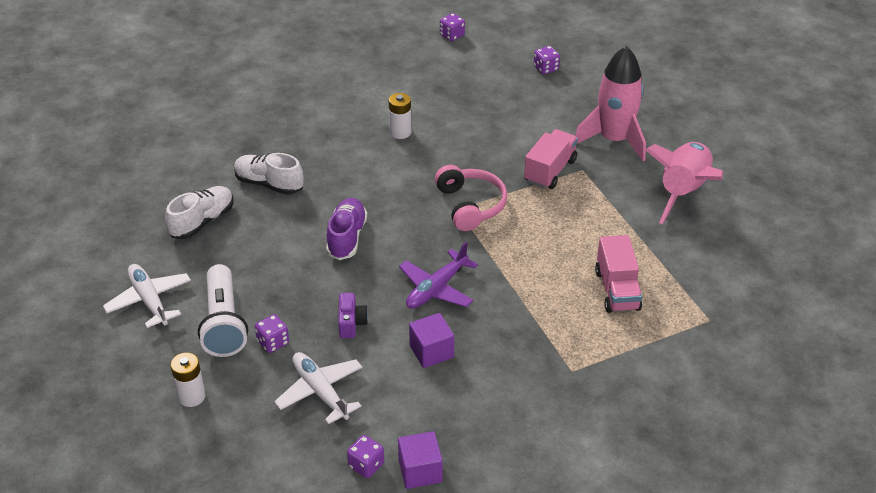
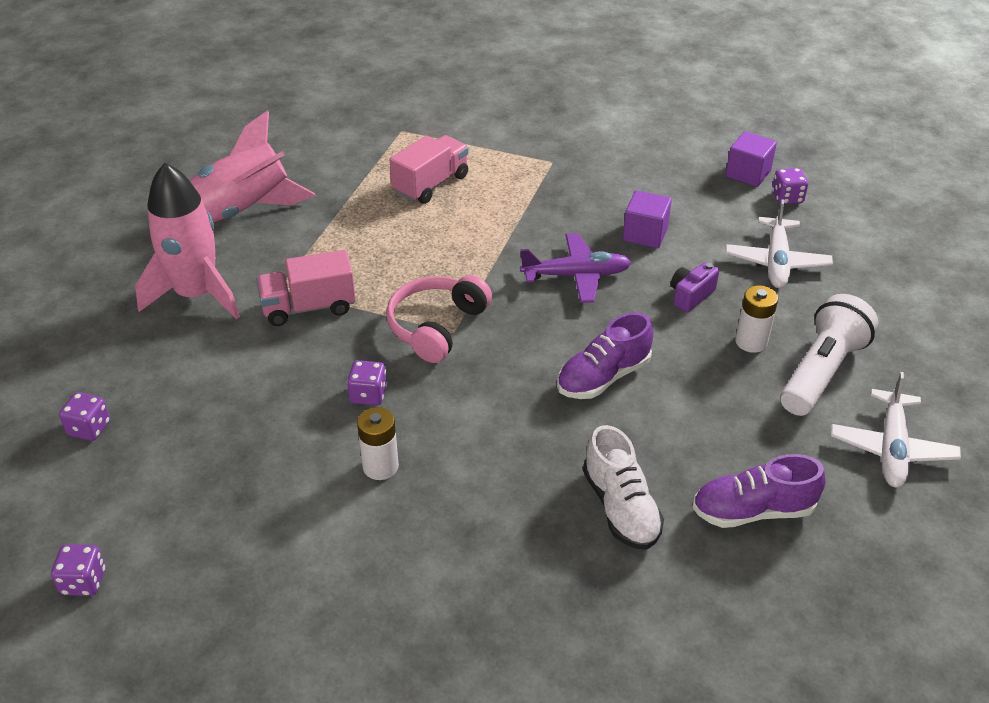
camera: 135 degrees left, 0 degrees up
(192, 396) = (905, 325): white battery -> white battery (751, 342)
(202, 222) = (753, 511): white shoe -> purple shoe
(273, 342) = (784, 324): purple dice -> purple dice (368, 395)

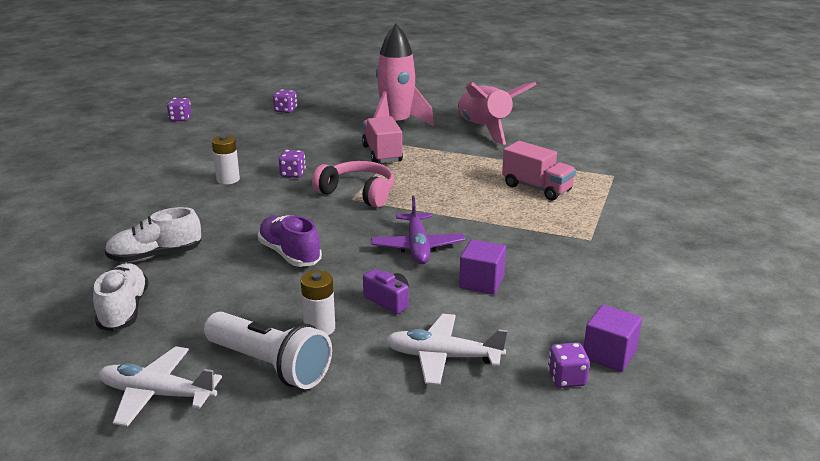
camera: 90 degrees right, 15 degrees down
(753, 511) = (124, 310): purple shoe -> white shoe

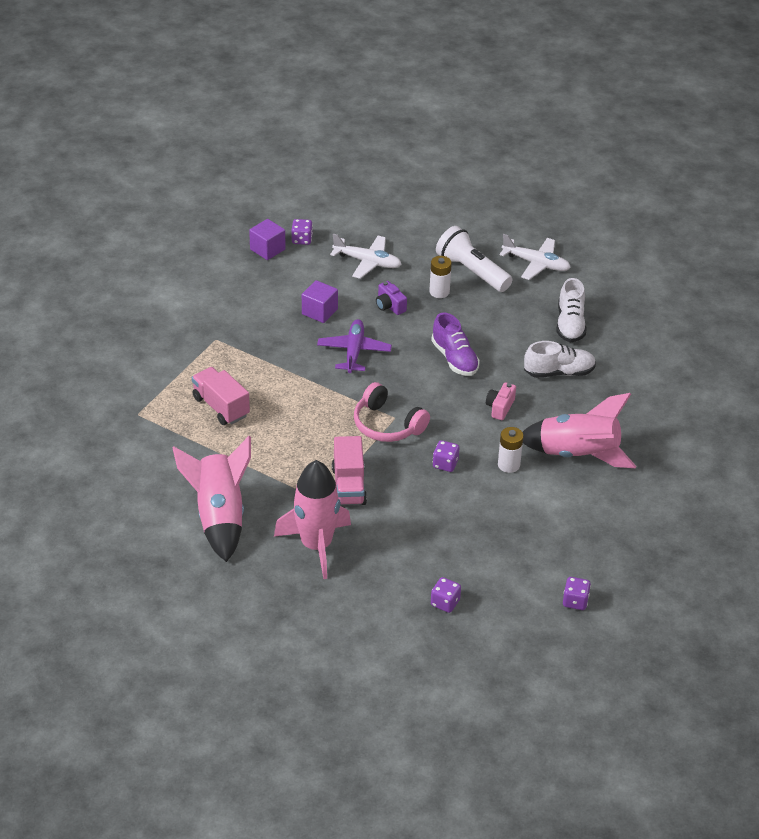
camera: 170 degrees left, 15 degrees up
(153, 192) = (577, 455): none -> pink rocket
(234, 218) = (500, 407): none -> pink camera

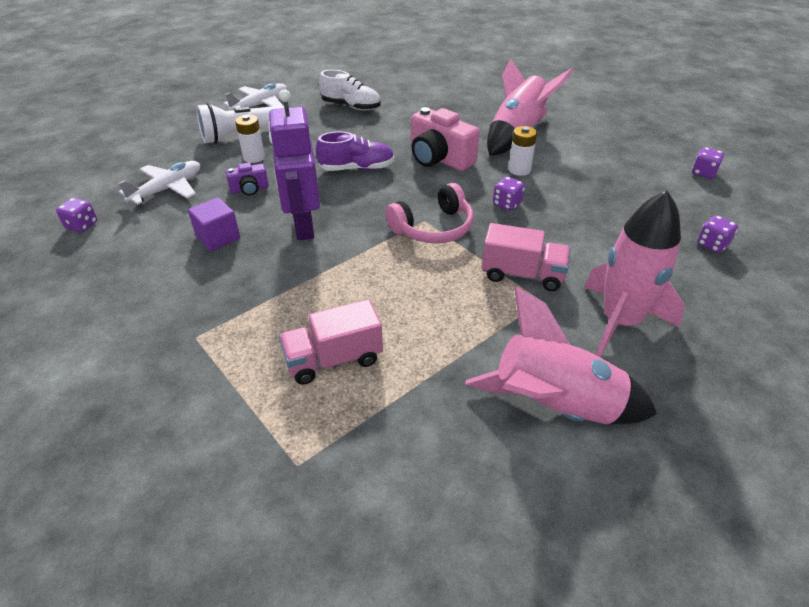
camera: 70 degrees left, 0 degrees up
(267, 249) = (69, 255): purple cube -> none
(354, 351) = (303, 227): purple plane -> purple robot
(500, 407) = (439, 159): pink camera -> pink camera, size x1.93
(559, 372) = (408, 123): white shoe -> none

